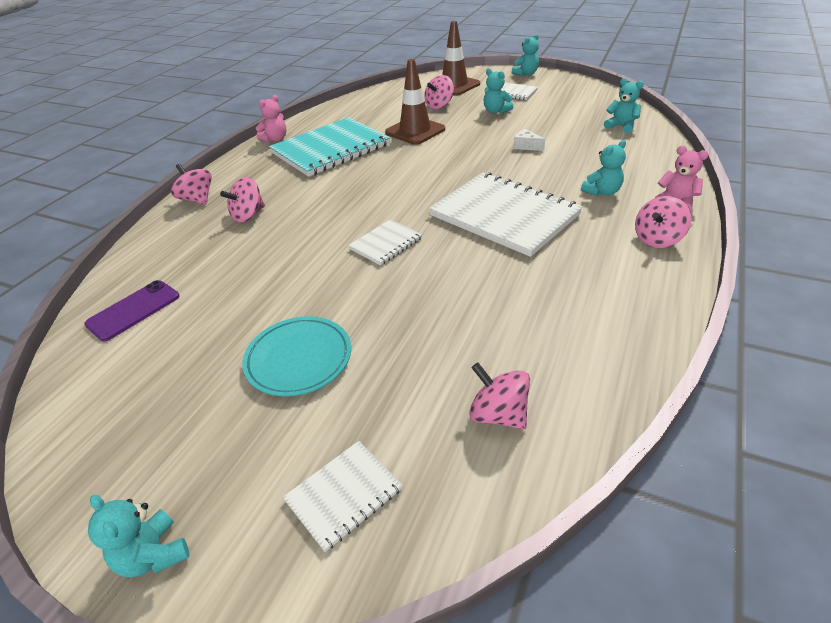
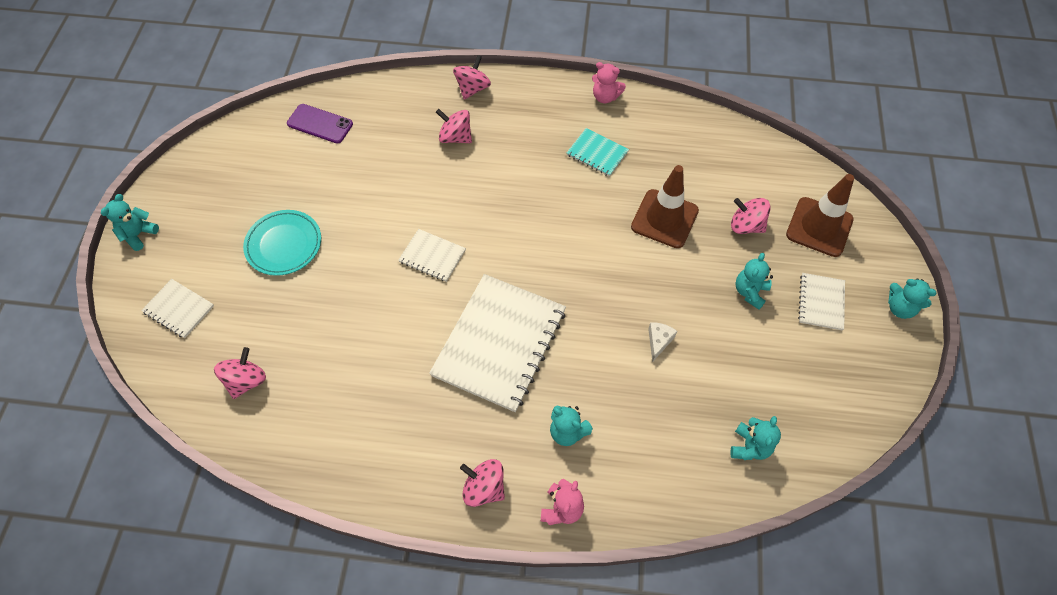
camera: 70 degrees right, 20 degrees up
(330, 149) = (597, 153): turquoise notebook -> turquoise notebook, size x0.47

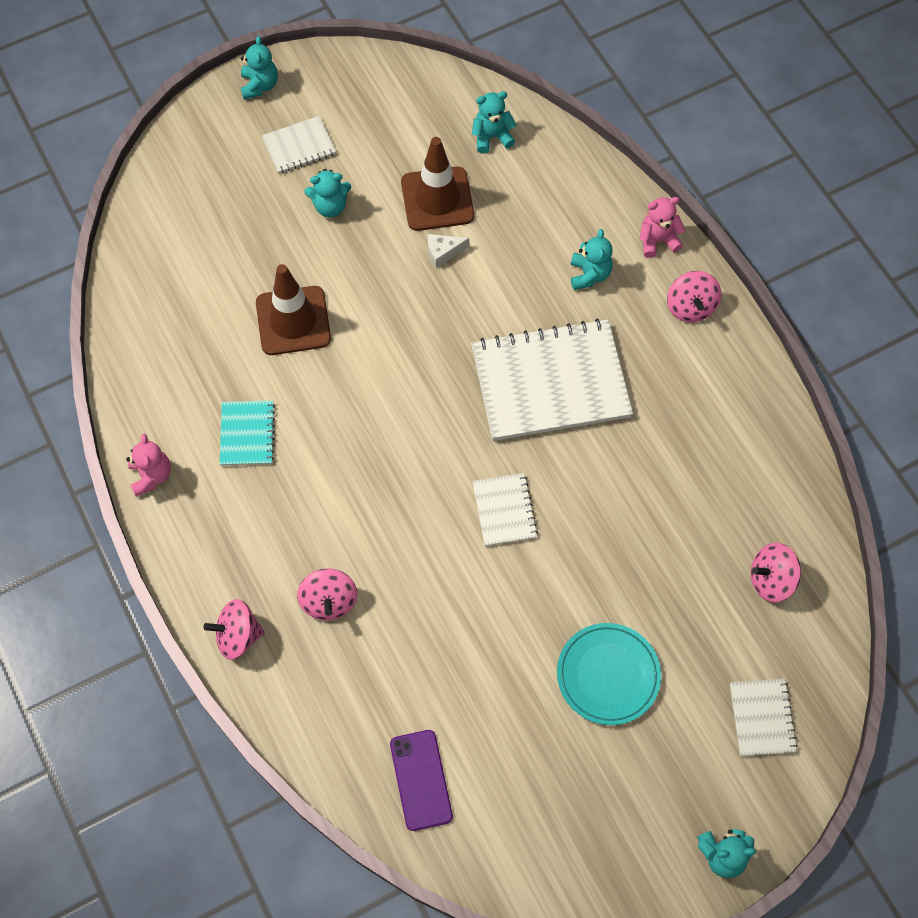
camera: 125 degrees left, 5 degrees up
(746, 226) = (249, 245): pink spinning top -> none
(819, 227) = (205, 183): brown traffic cone -> brown traffic cone (437, 199)

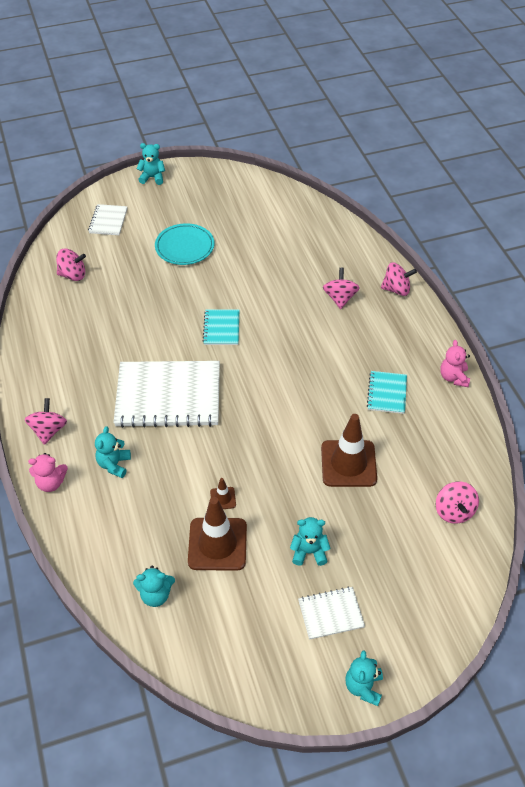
camera: 170 degrees left, 15 degrees down
(160, 279) = (454, 511): none -> pink spinning top
(421, 780) = (299, 220): purple phone -> none
(443, 252) = (223, 498): white cheese -> brown traffic cone
(504, 510) = (221, 328): white notebook -> turquoise notebook

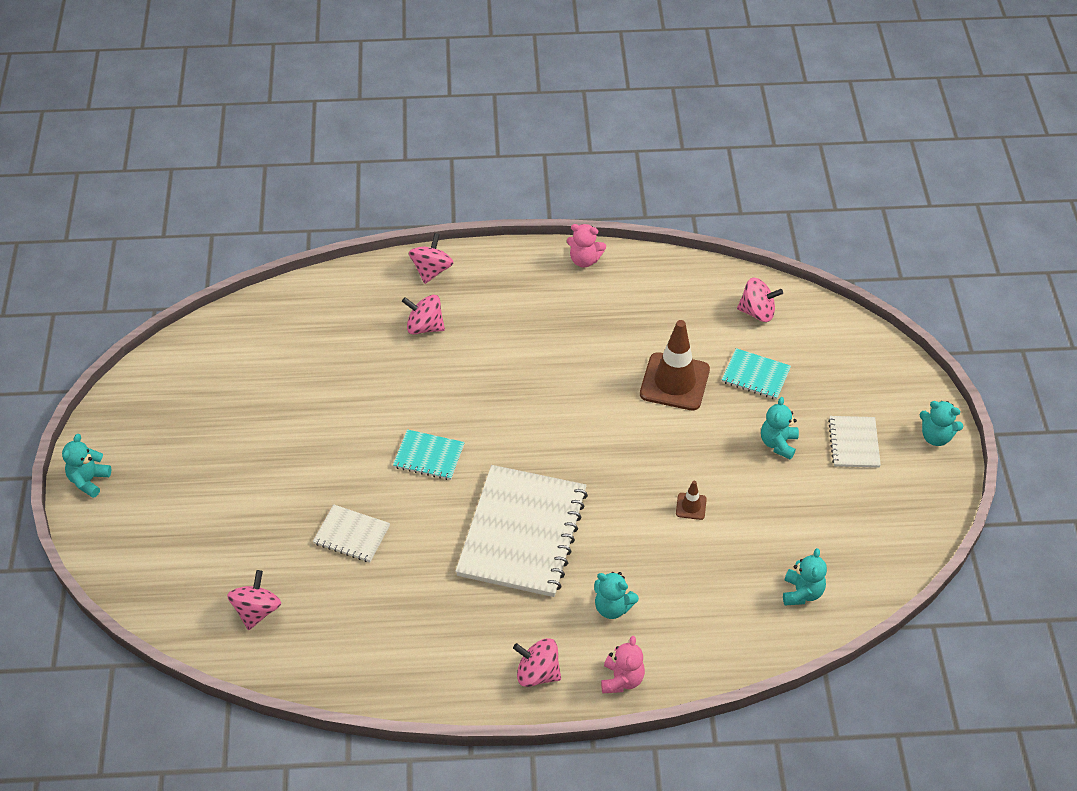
camera: 75 degrees left, 0 degrees up
(108, 221) = (160, 551): white notebook -> white notebook (351, 535)
(184, 247) = (259, 468): turquoise plate -> none
(217, 544) = (750, 523): brown traffic cone -> none
(387, 393) = (587, 323): turquoise notebook -> turquoise notebook (755, 375)

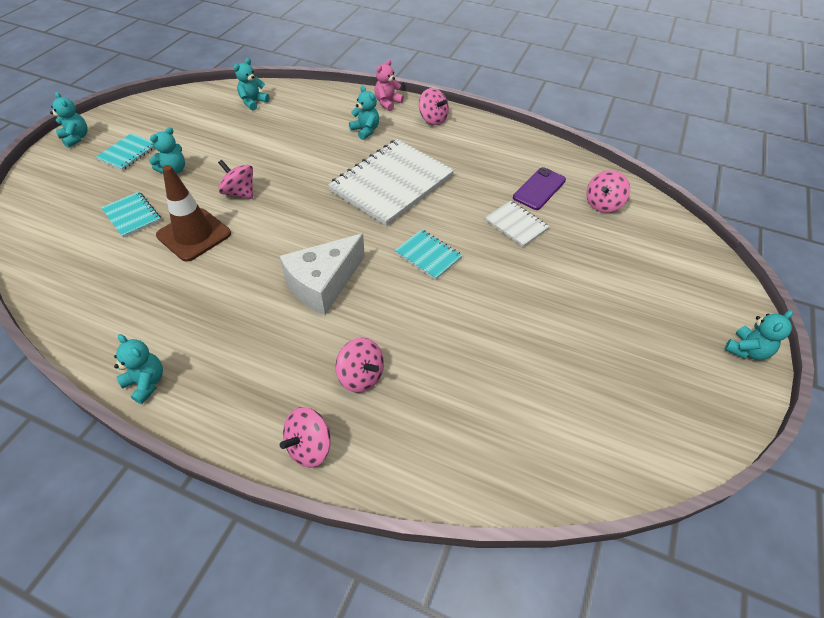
camera: 155 degrees left, 0 degrees up
(342, 602) = (539, 189): none -> purple phone
(510, 386) = (323, 284): none -> white cheese
(584, 260) = (146, 383): pink teddy bear -> turquoise teddy bear
(691, 506) = (269, 158): brown traffic cone -> none
(757, 312) = (67, 261): pink spinning top -> pink spinning top (240, 193)
(854, 443) = (128, 153): white notebook -> turquoise notebook

